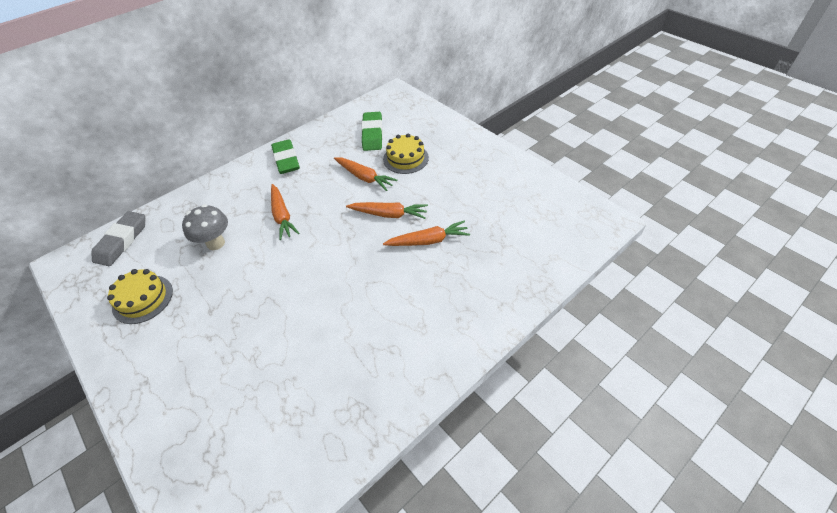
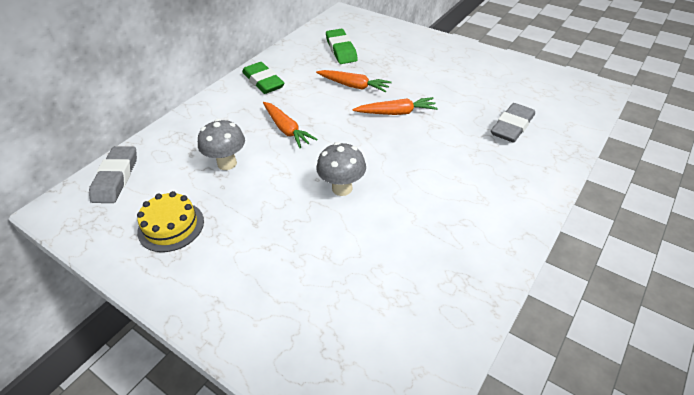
camera: 15 degrees left, 5 degrees down
(300, 289) = (342, 188): none -> grey mushroom
(405, 158) = (386, 65): yellow cake -> none
(428, 241) = (447, 128): orange carrot -> none
(493, 250) = (512, 126): none -> grey eraser

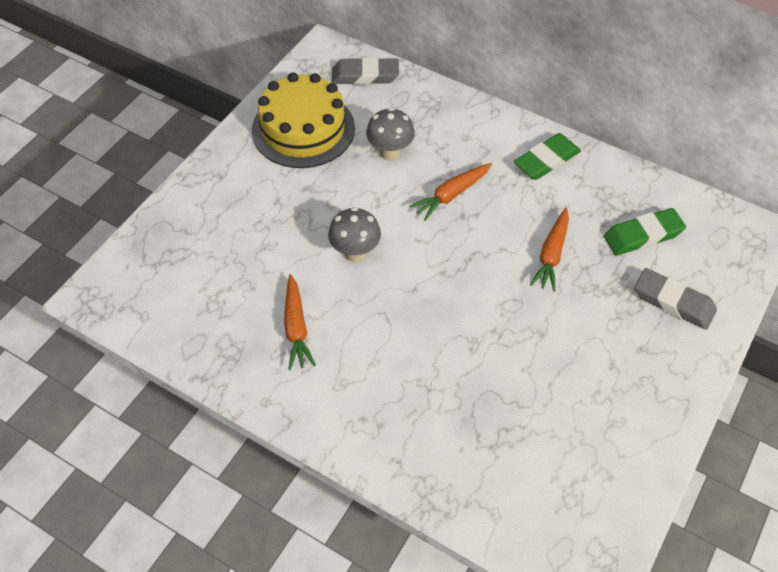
camera: 85 degrees right, 10 degrees up
(171, 226) = (303, 129): yellow cake -> yellow cake, size x1.74
(396, 113) = (496, 302): orange carrot -> orange carrot (296, 328)
(512, 126) = (480, 435): grey eraser -> grey eraser (673, 302)

